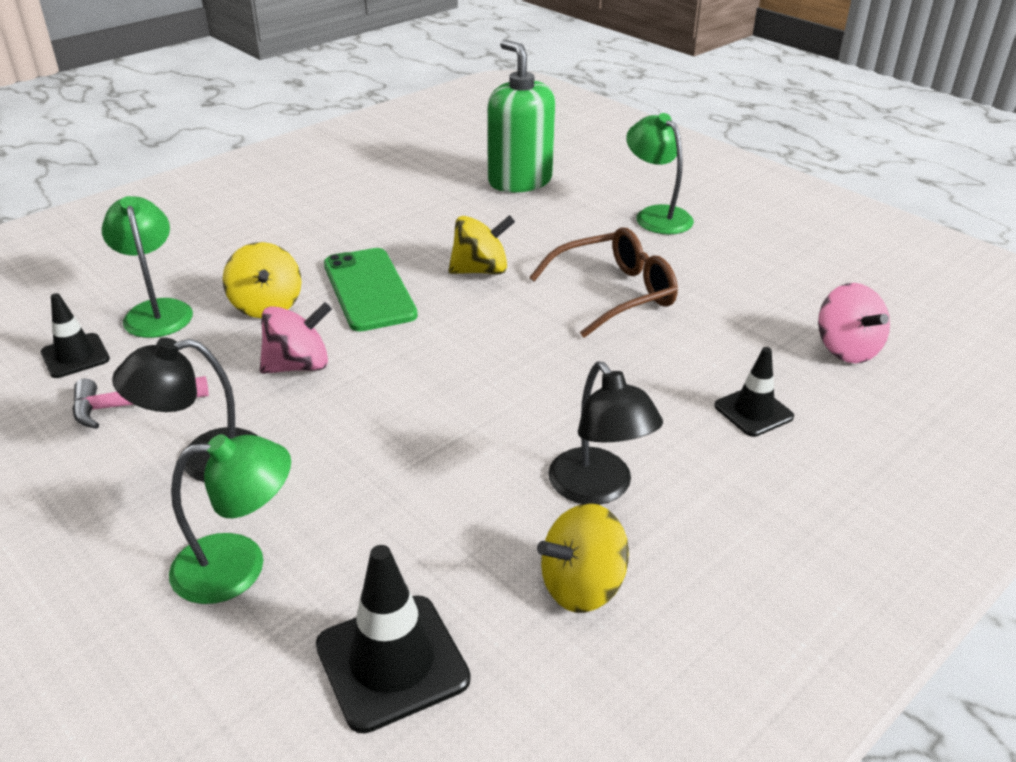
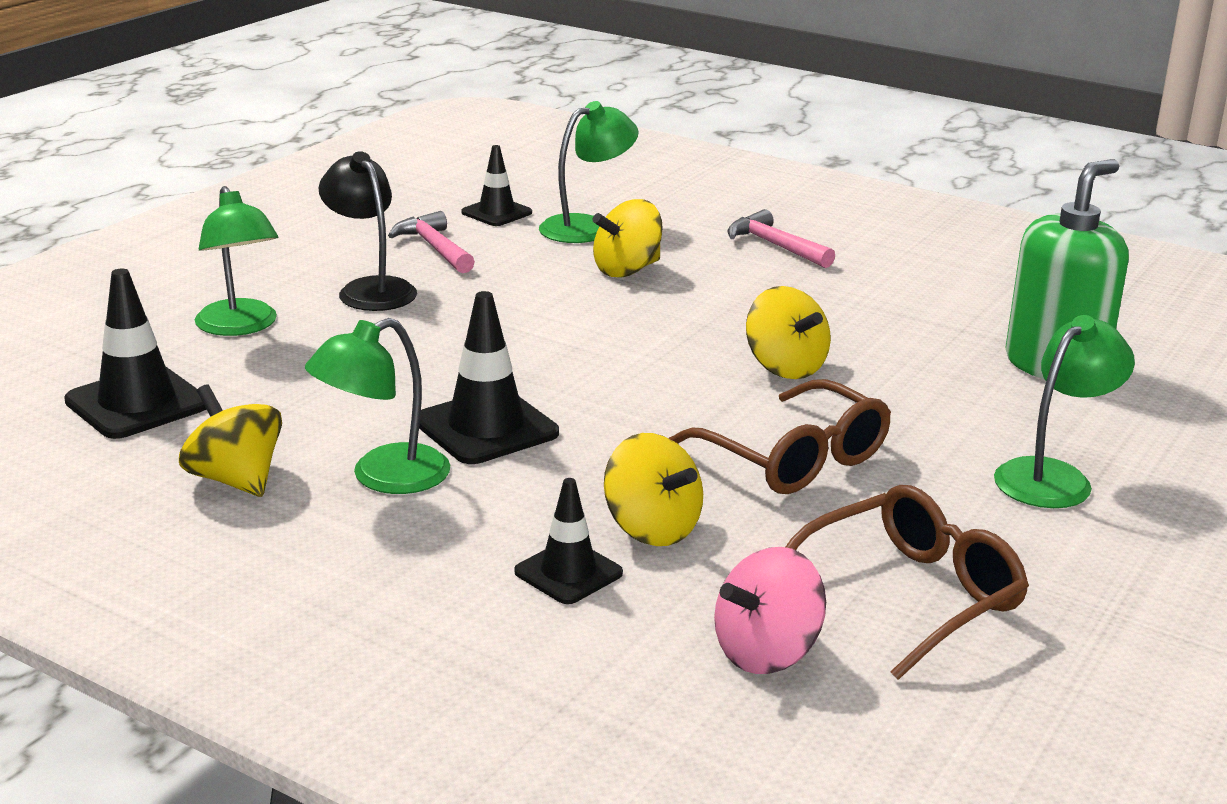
camera: 75 degrees right, 10 degrees down
(269, 233) = (775, 246): none -> pink hammer
(298, 366) = (529, 302): pink spinning top -> none
(369, 290) = (694, 312): green phone -> none
(528, 421) = (486, 428): none -> black traffic cone
(598, 489) = (383, 477): black lamp -> green lamp
(698, 366) = (651, 529): none -> yellow spinning top
(784, 289) = (910, 596): none -> brown glasses

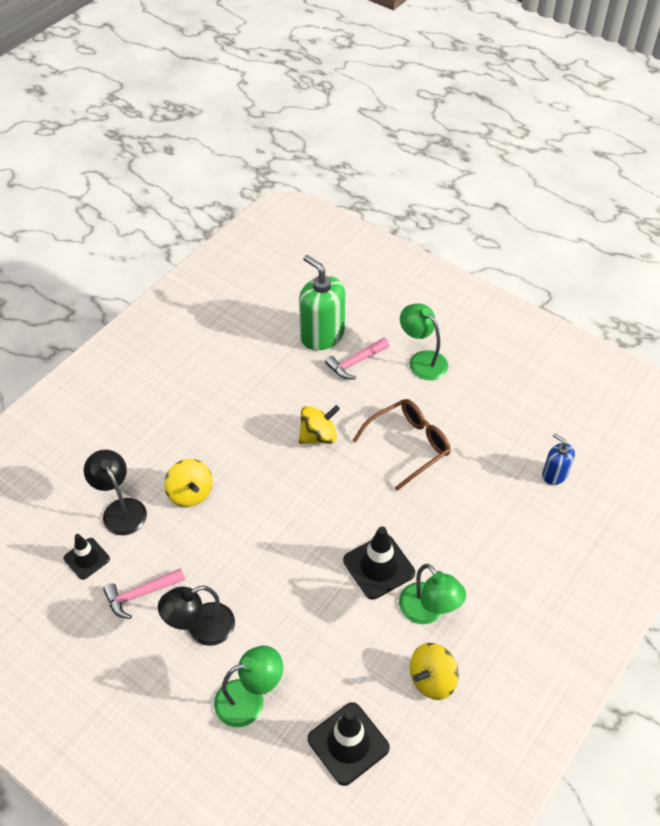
camera: 85 degrees left, 25 degrees up
(568, 573) = (505, 537): black traffic cone -> none
(587, 227) = (120, 509): green lamp -> black lamp
(651, 529) = (469, 504): yellow spinning top -> none
(766, 653) = (554, 474): pink spinning top -> blue soap dispenser
(775, 246) = (165, 419): pink hammer -> pink hammer (355, 362)
(910, 596) = (513, 424): brown glasses -> none

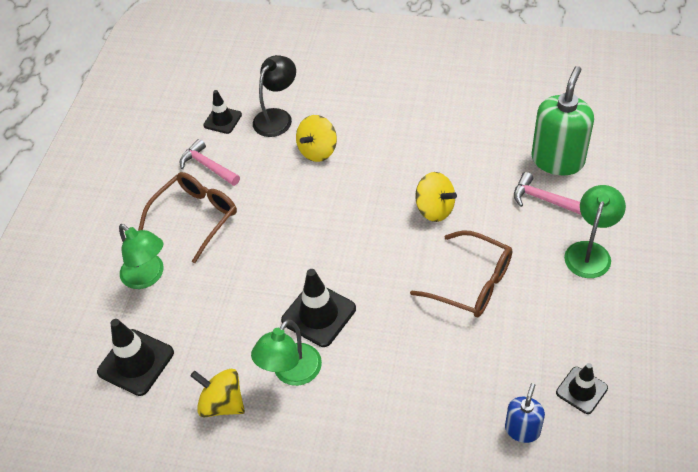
camera: 70 degrees right, 0 degrees up
(201, 628) = (196, 217): black lamp -> brown glasses
(538, 424) = (581, 390): none -> black traffic cone

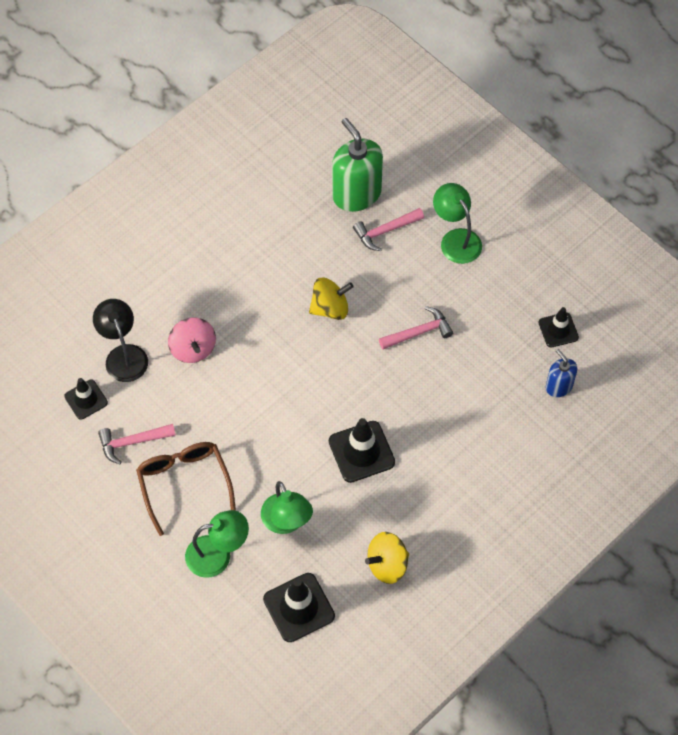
camera: 60 degrees left, 10 degrees up
(291, 373) = (399, 502): green lamp -> green lamp (287, 522)
(318, 151) = (193, 349): yellow spinning top -> pink spinning top
(471, 283) = (419, 332): brown glasses -> pink hammer

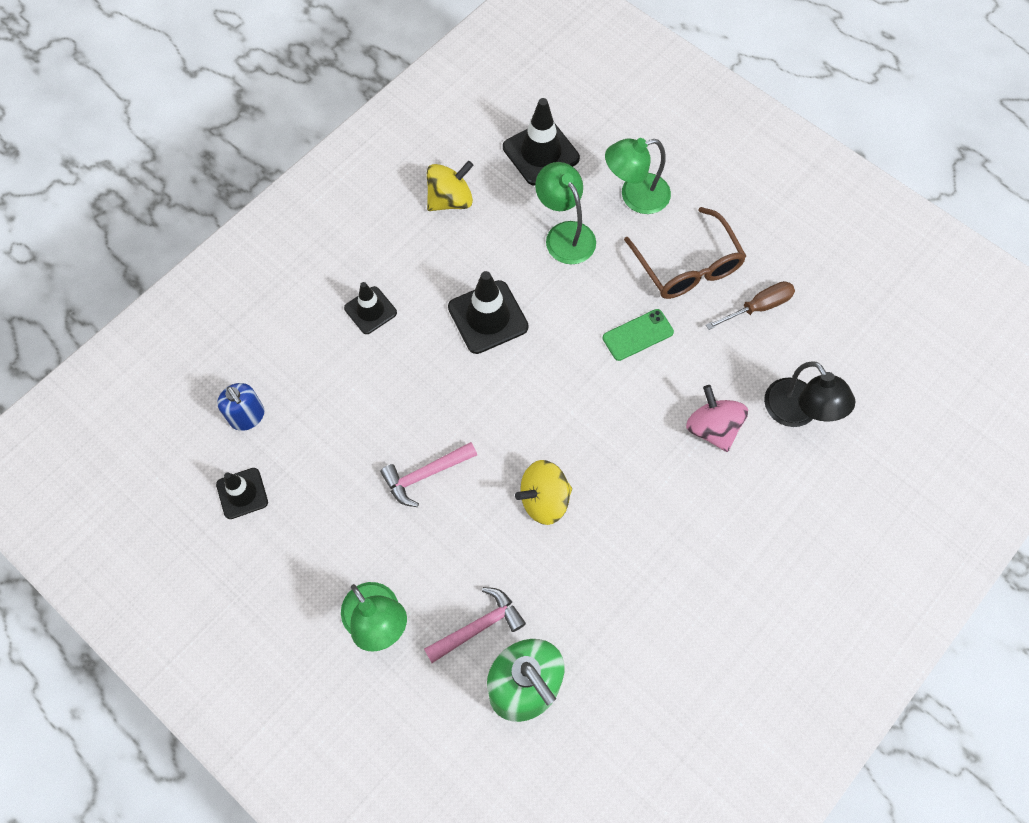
camera: 175 degrees right, 5 degrees up
(86, 399) = (827, 353): black traffic cone -> black traffic cone (370, 310)
(132, 442) = (758, 307): pink hammer -> brown screwdriver
(238, 427) = (638, 335): none -> green phone

